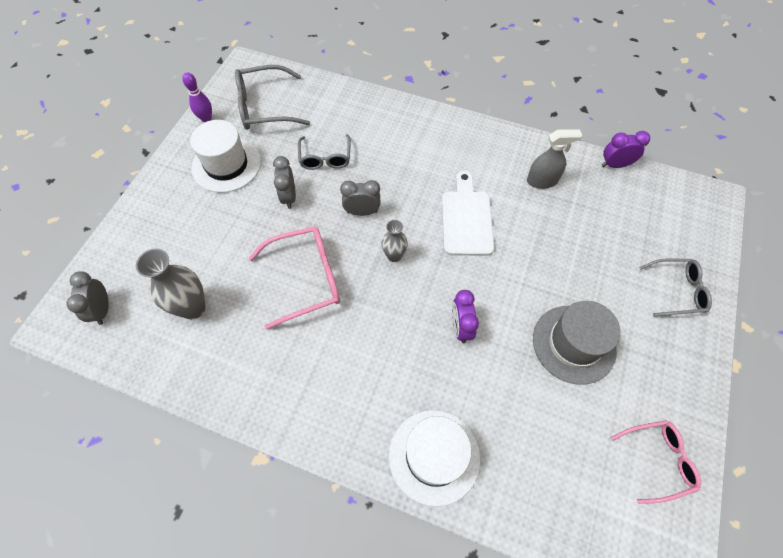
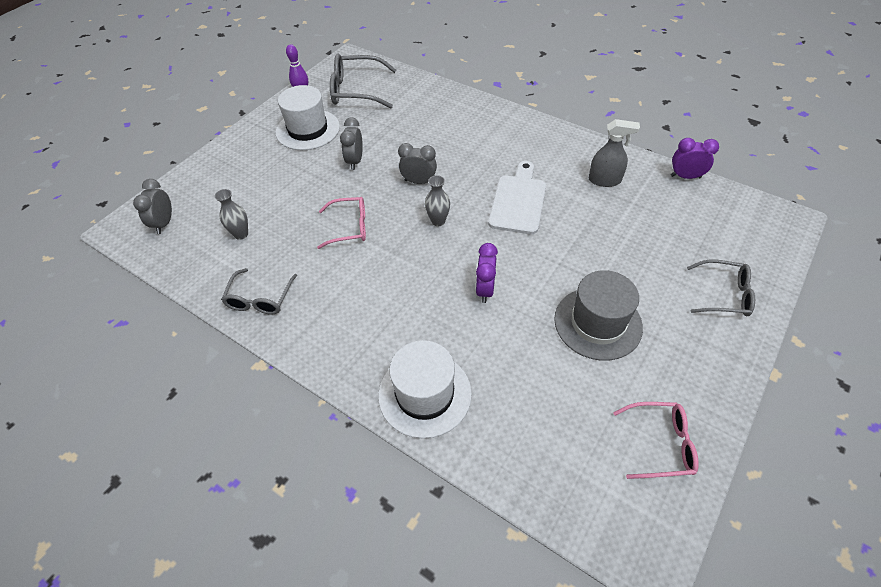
camera: 15 degrees right, 10 degrees down
(193, 308) = (241, 234): grey vase -> grey vase, size x0.60
(306, 279) = (349, 227): pink glasses -> pink glasses, size x0.65
(325, 158) = (398, 135): grey glasses -> grey glasses (260, 299)

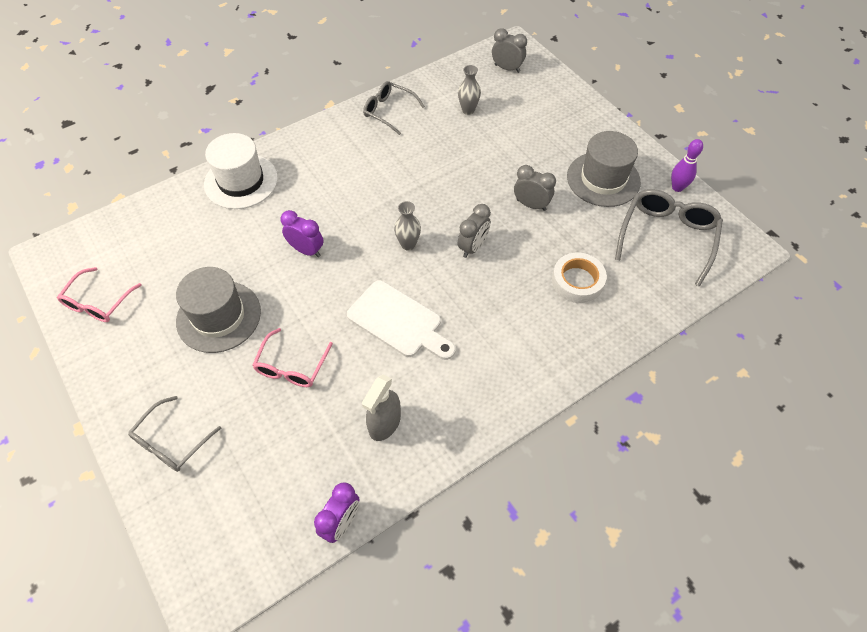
camera: 110 degrees right, 5 degrees up
(308, 130) = (603, 179): white hat -> grey hat
(349, 227) = (437, 179): pink glasses -> pink glasses (292, 366)
(421, 121) = (577, 281): none -> white tape

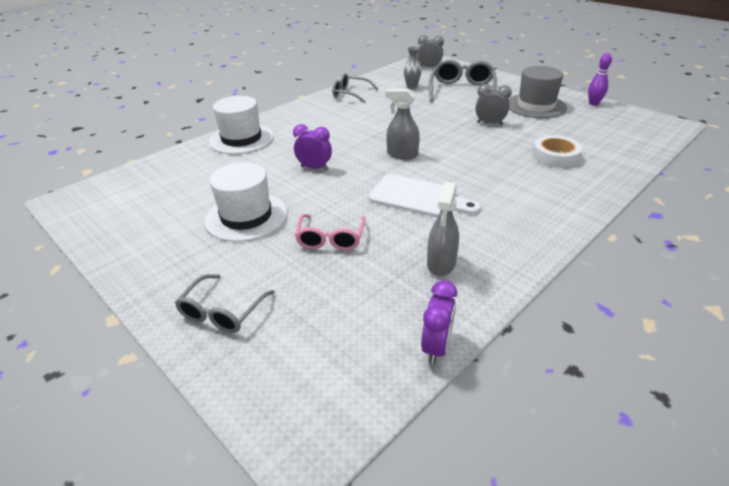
camera: 10 degrees left, 20 degrees down
(98, 302) = (122, 224): pink glasses -> none
(218, 316) = (246, 216): grey hat -> white hat
(408, 244) = (402, 154): grey vase -> grey spray bottle
(473, 247) = (457, 149): grey clock -> none
(667, 237) = (606, 126): grey glasses -> grey glasses (462, 90)

